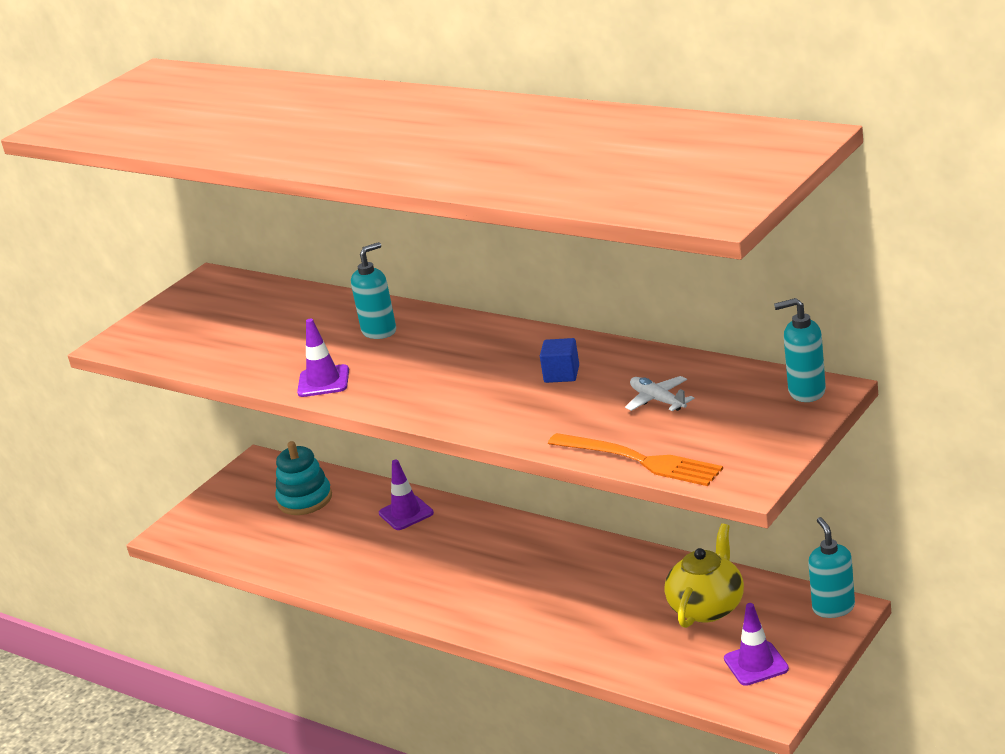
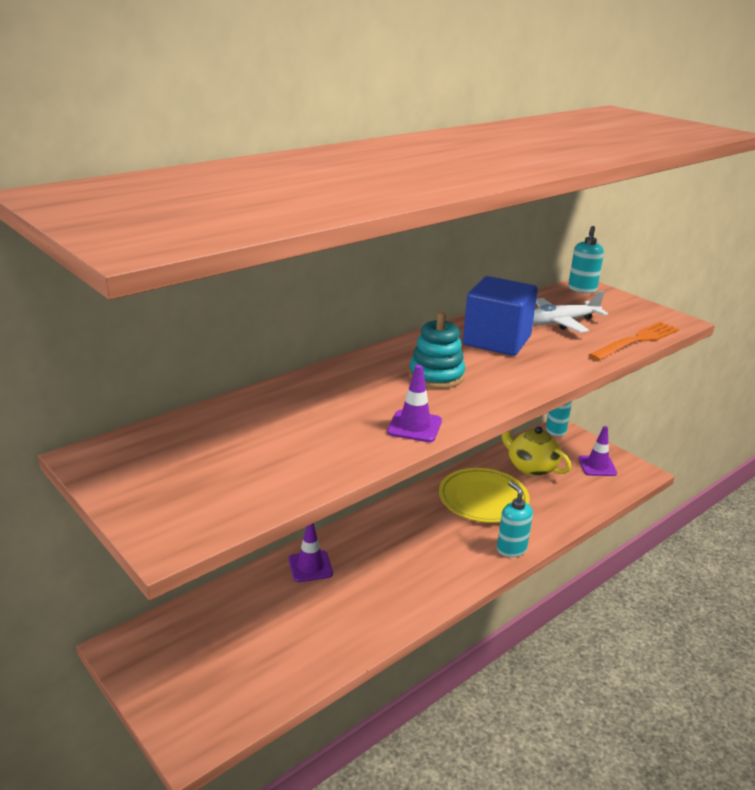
camera: 80 degrees left, 0 degrees up
(305, 500) = (227, 624): turquoise stacking toy -> turquoise stacking toy (436, 376)
(379, 331) = (345, 389): turquoise soap dispenser -> turquoise soap dispenser (511, 549)
(561, 374) = (496, 340): blue cube -> blue cube, size x2.25
(602, 586) = (483, 498): none -> yellow plate
(658, 400) = (560, 322): white plane -> white plane, size x1.59

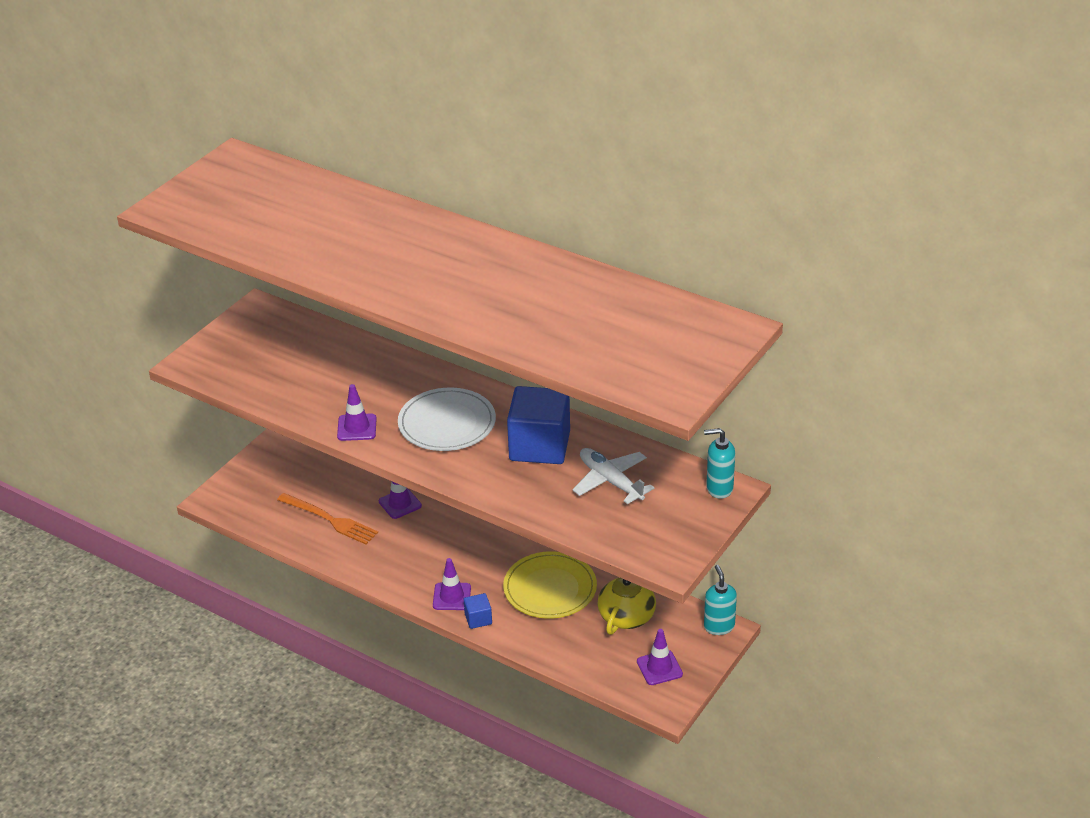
camera: 75 degrees right, 10 degrees up
(436, 376) = (447, 423): turquoise stacking toy -> white plate
(473, 559) = (452, 597): none -> purple traffic cone
(511, 549) = (478, 619): turquoise soap dispenser -> blue cube
(636, 341) = (595, 536): orange fork -> orange fork (330, 520)

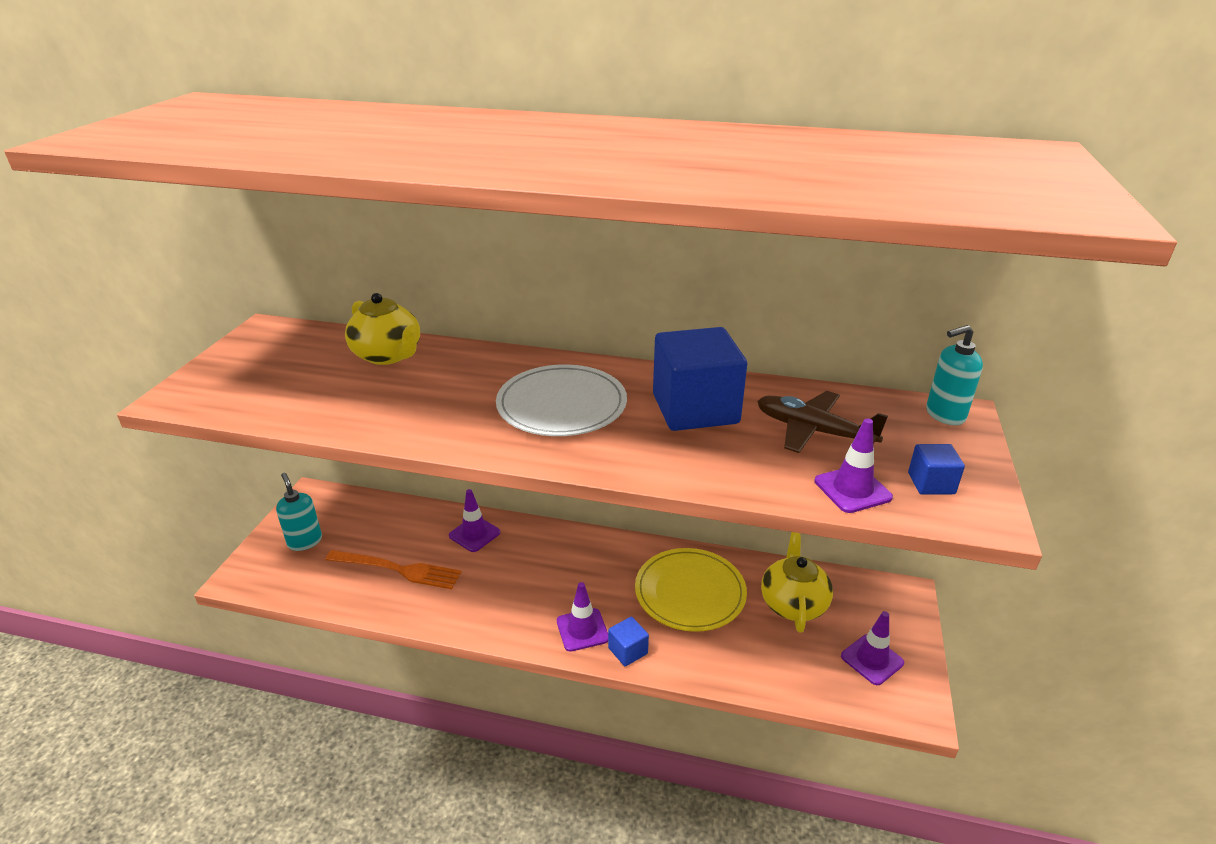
camera: 20 degrees left, 5 degrees down
(341, 353) = (388, 355): none -> yellow teapot
(357, 427) = (443, 430): purple traffic cone -> purple traffic cone (852, 489)
(610, 481) = (813, 431): white plane -> brown plane
(657, 536) = (931, 483): none -> blue cube
(719, 626) = (896, 592): turquoise soap dispenser -> turquoise soap dispenser (305, 541)

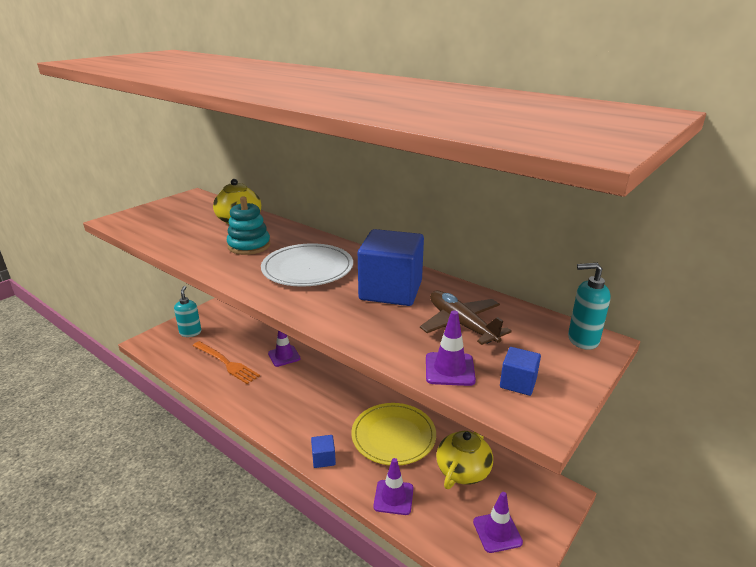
camera: 25 degrees right, 5 degrees down
(444, 391) = (249, 246): none -> turquoise stacking toy
(582, 630) = (305, 435): purple traffic cone -> purple traffic cone (393, 497)

